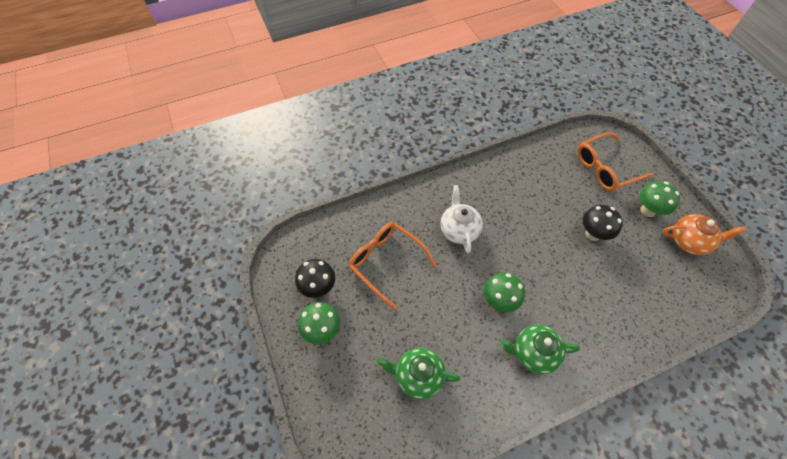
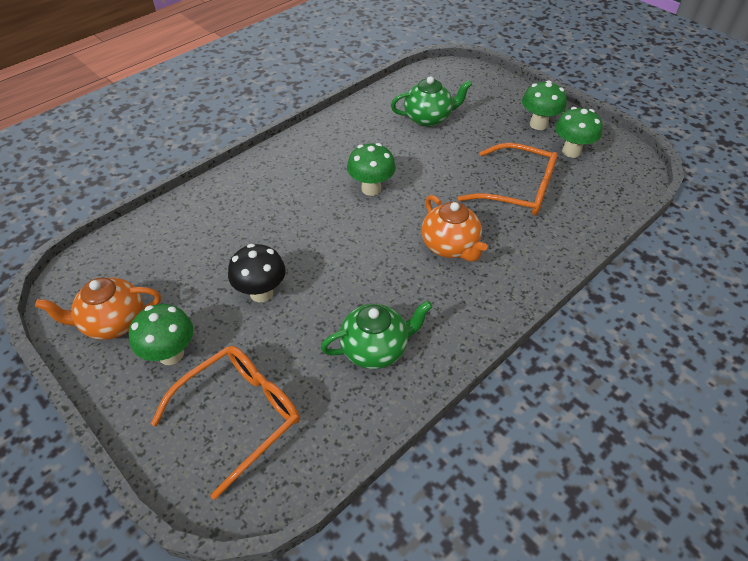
camera: 160 degrees right, 10 degrees down
(318, 287) = (571, 151): black mushroom -> green mushroom
(459, 230) = (450, 246): white teapot -> orange teapot
(533, 353) = (322, 158): green teapot -> green teapot (375, 349)

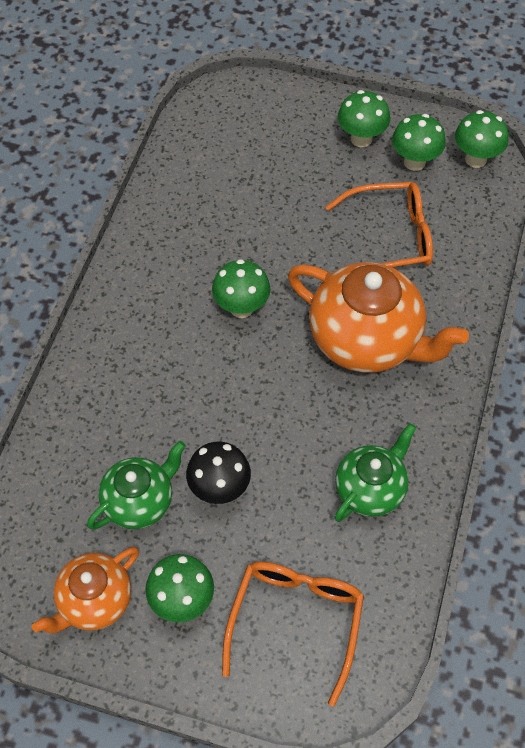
camera: 30 degrees left, 10 degrees up
(428, 118) = (239, 182): green teapot -> green teapot (140, 501)
(450, 246) = (367, 340): orange teapot -> orange teapot, size x1.71
(624, 166) = (475, 159): none -> green mushroom

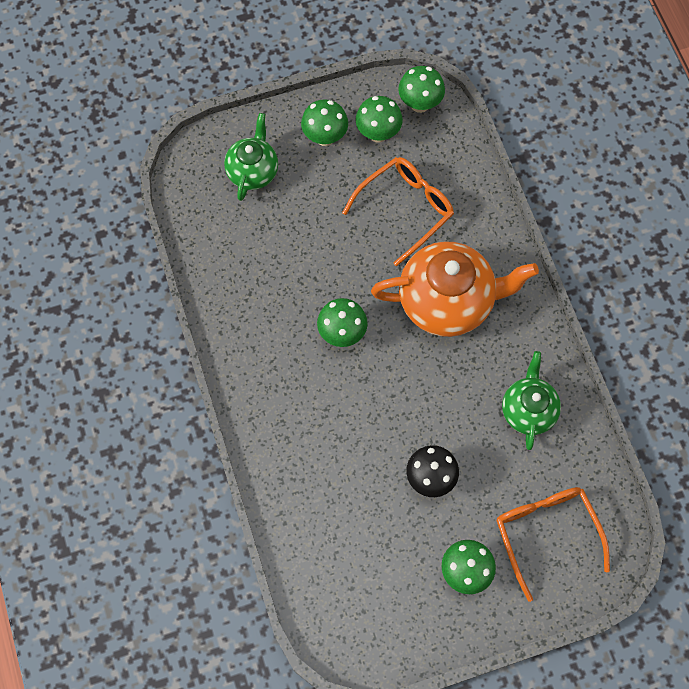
camera: 35 degrees left, 10 degrees up
(94, 601) = (409, 613): orange teapot -> none
(140, 501) = (384, 524): green teapot -> green teapot (253, 171)

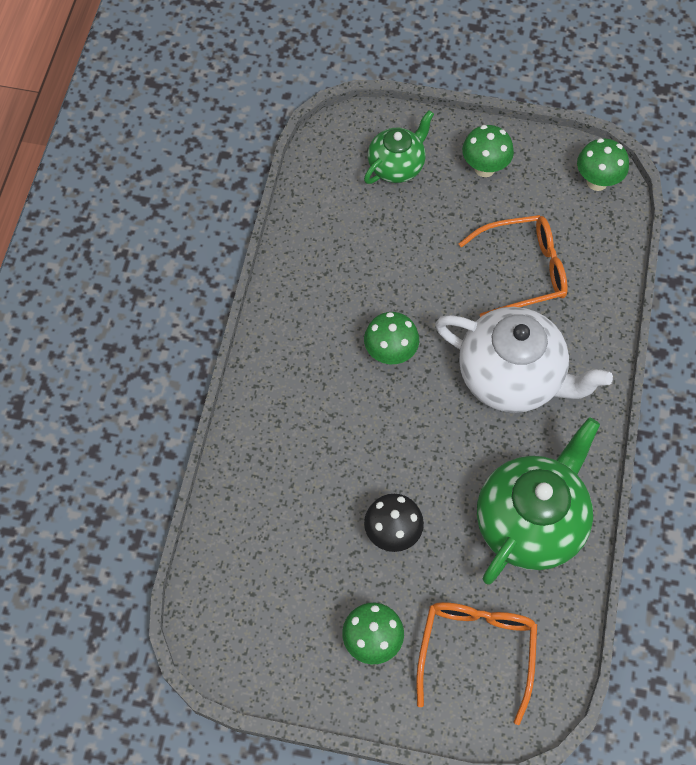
camera: 30 degrees right, 5 degrees down
(378, 134) = (538, 189): green mushroom -> none
(447, 301) = (512, 377): orange teapot -> white teapot
(528, 410) = (530, 522): green teapot -> green teapot, size x1.71

